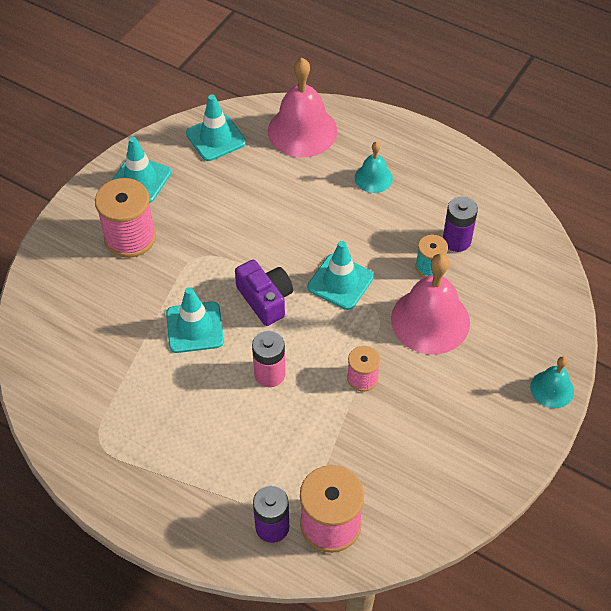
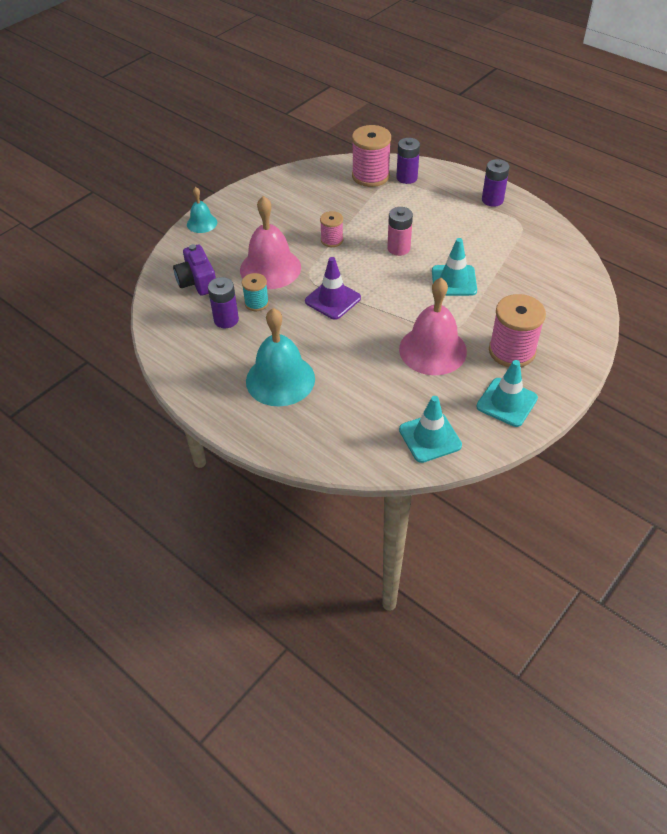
camera: 170 degrees left, 5 degrees down
(137, 489) = (492, 200): none -> purple battery
(265, 299) = (396, 293): purple camera -> purple camera (197, 281)
(302, 131) = (338, 435): pink bell -> pink bell (432, 350)
(340, 282) = (333, 299): turquoise traffic cone -> purple traffic cone
(373, 178) = (280, 379): turquoise bell -> turquoise bell, size x1.89

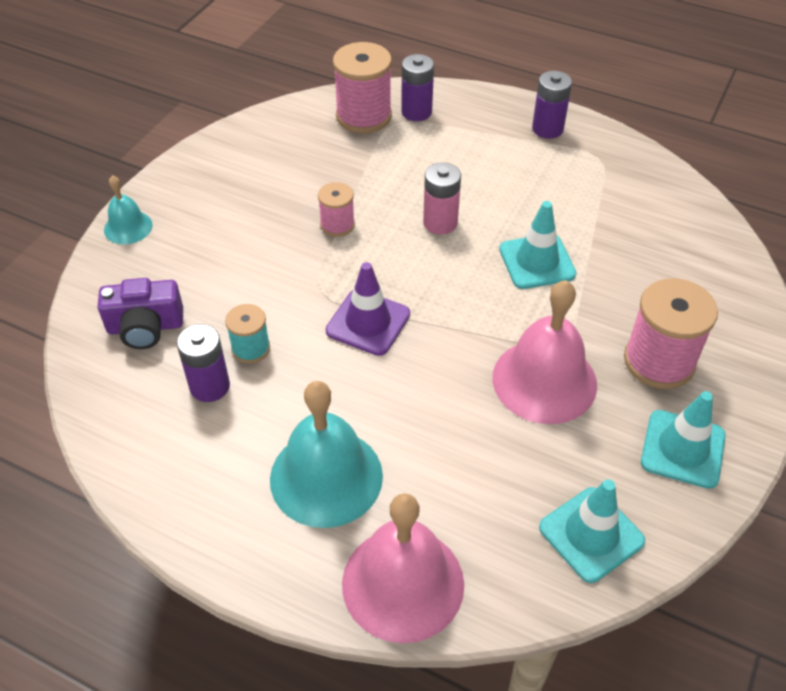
camera: 15 degrees left, 0 degrees up
(197, 281) = (145, 327): purple camera -> purple camera turned 60 degrees counterclockwise
(270, 268) = (256, 286): pink bell -> pink bell (403, 583)

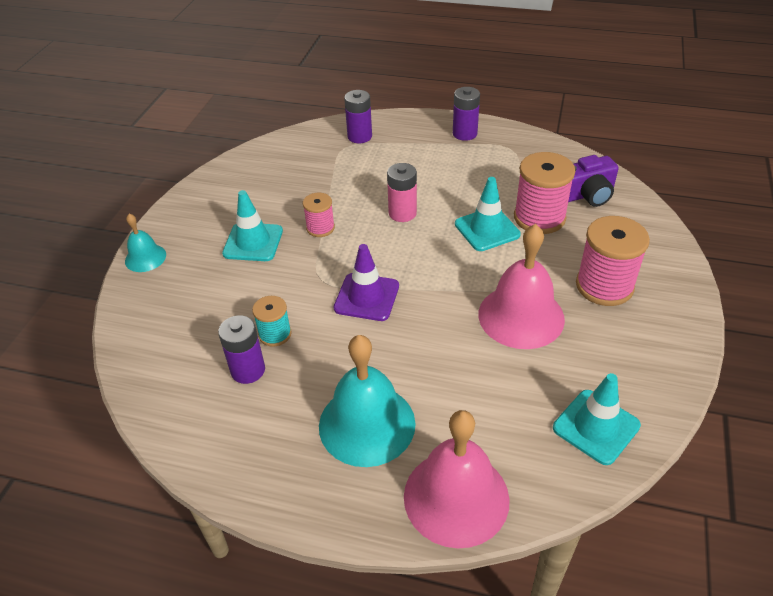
camera: 10 degrees left, 5 degrees down
(145, 327) = (180, 333): purple camera -> purple camera (587, 194)
(364, 116) = (319, 146): pink spool -> pink spool (539, 218)
(682, 449) = (644, 347): turquoise traffic cone -> turquoise traffic cone (253, 242)

